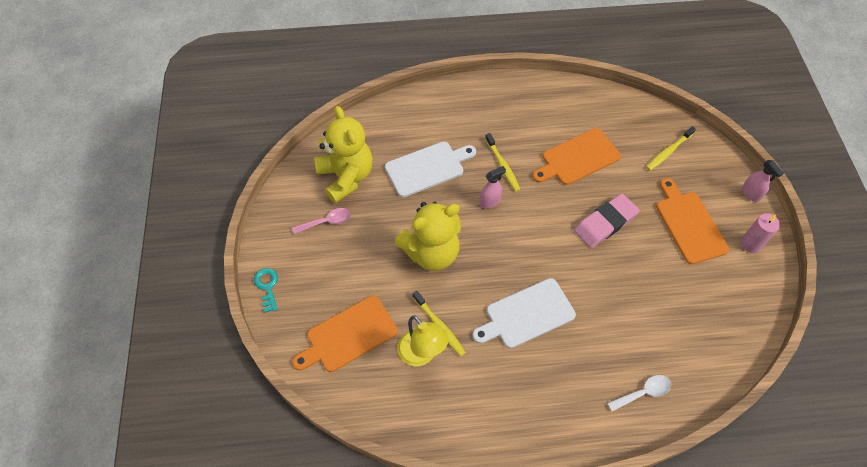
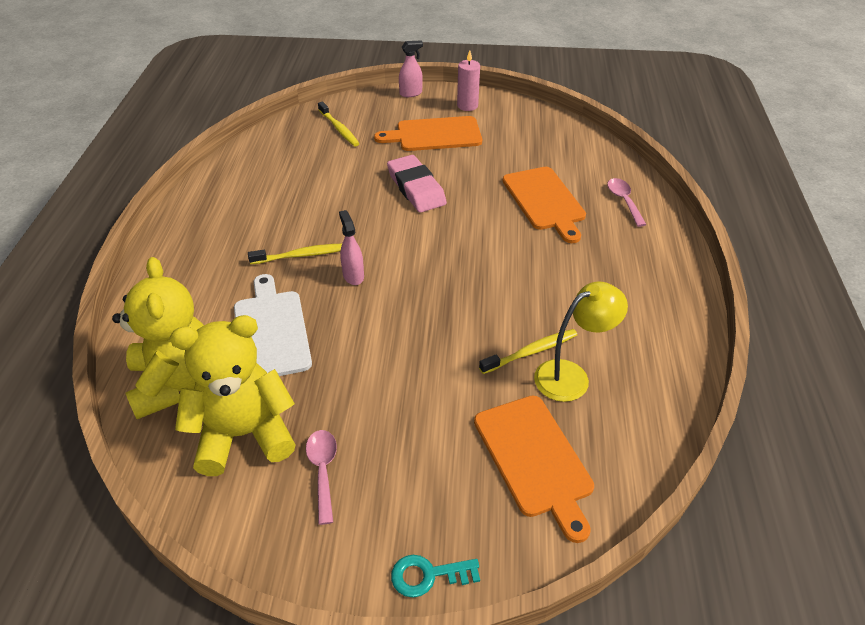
camera: 80 degrees left, 15 degrees down
(431, 252) = (416, 345): yellow teddy bear -> yellow teddy bear (175, 382)
(526, 314) = (524, 269): white cutting board -> none
(578, 158) = (318, 192): orange cutting board -> orange cutting board (545, 201)
(643, 392) = (624, 201): white spoon -> pink spoon

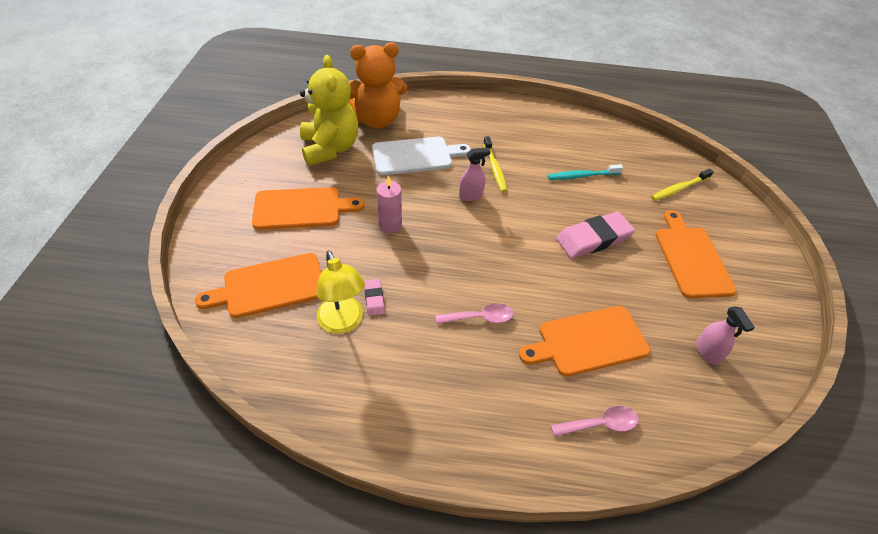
camera: 90 degrees right, 5 degrees up
(175, 382) = (377, 120): yellow teddy bear -> orange teddy bear
(318, 188) = (582, 176): none -> turquoise toothbrush
(323, 471) = (294, 181): pink spoon -> pink spoon (480, 317)
(385, 449) = (302, 208): none -> orange cutting board
(411, 93) = (769, 243): pink spray bottle -> pink spray bottle (707, 352)
(428, 575) = (206, 224): turquoise key -> none
(467, 106) = (763, 292): pink candle -> pink candle (390, 224)
(531, 352) = (374, 299): yellow toothbrush -> pink eraser

